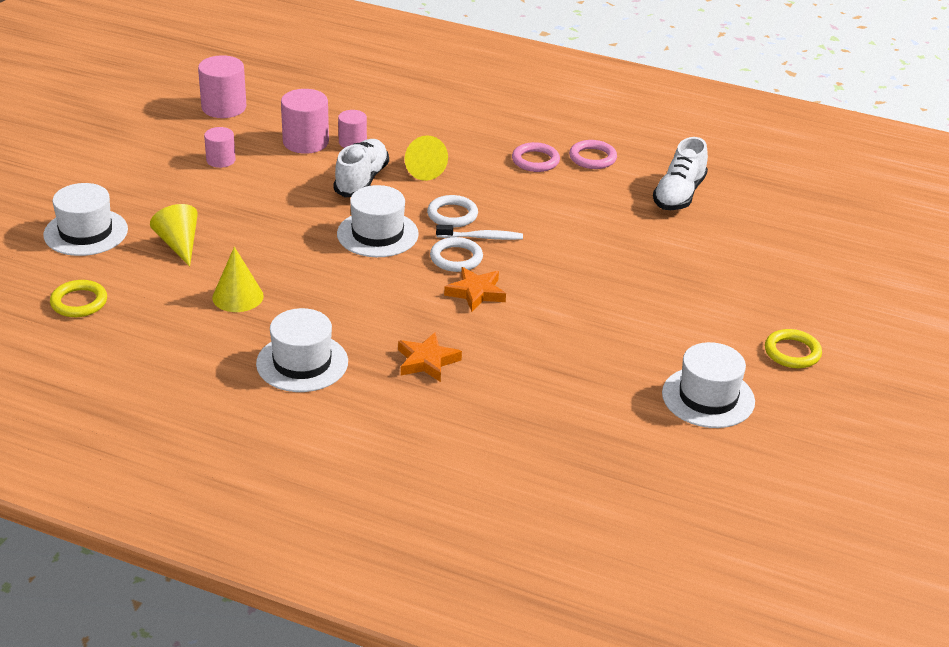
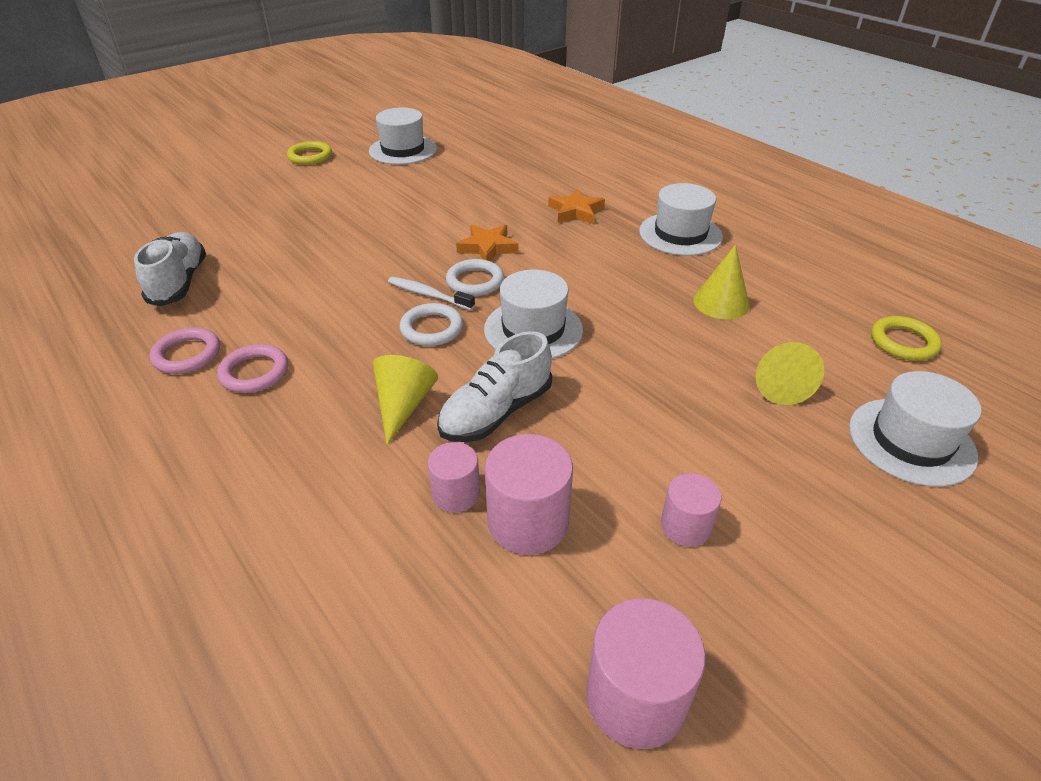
camera: 150 degrees left, 5 degrees up
(679, 195) = (179, 282): white shoe -> white shoe turned 60 degrees counterclockwise

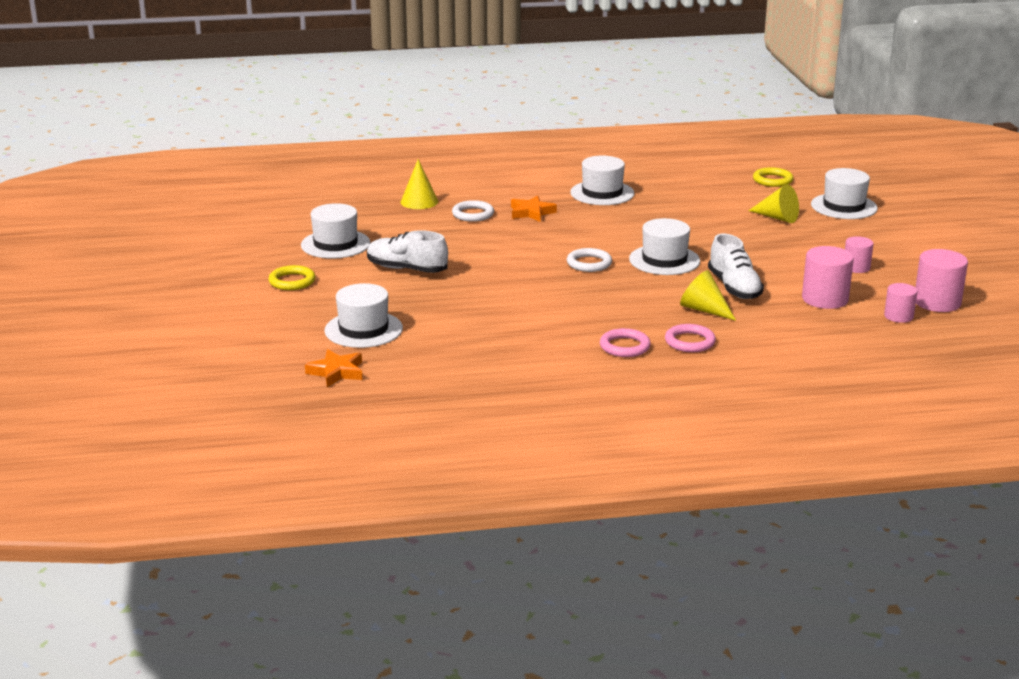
camera: 60 degrees left, 15 degrees down
(179, 282) = (469, 359): white shoe -> white shoe (406, 269)
(187, 355) = (579, 366): pink ring -> pink ring (689, 342)
(226, 212) = (363, 329): none -> white hat
(428, 294) = (589, 280): white toothbrush -> none
(431, 328) = (631, 287): white ring -> white ring (473, 214)
(456, 493) = (791, 311): pink cylinder -> pink cylinder (898, 316)
(488, 247) = (548, 250): orange star -> orange star (337, 372)
(721, 303) = (691, 207): yellow cone -> yellow cone (419, 201)

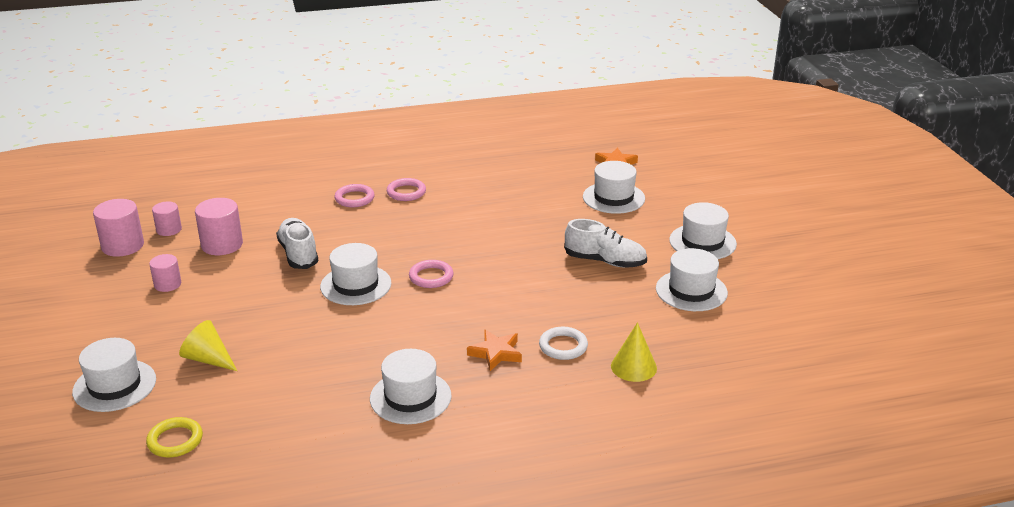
camera: 175 degrees right, 5 degrees up
(292, 281) = (702, 242): yellow ring -> white hat
(589, 263) = (431, 277): white ring -> pink ring
(704, 310) = (334, 229): yellow cone -> none

